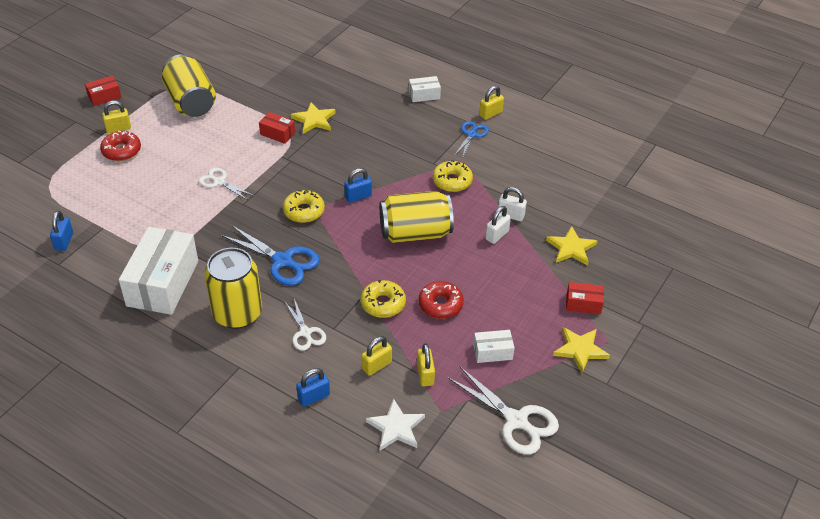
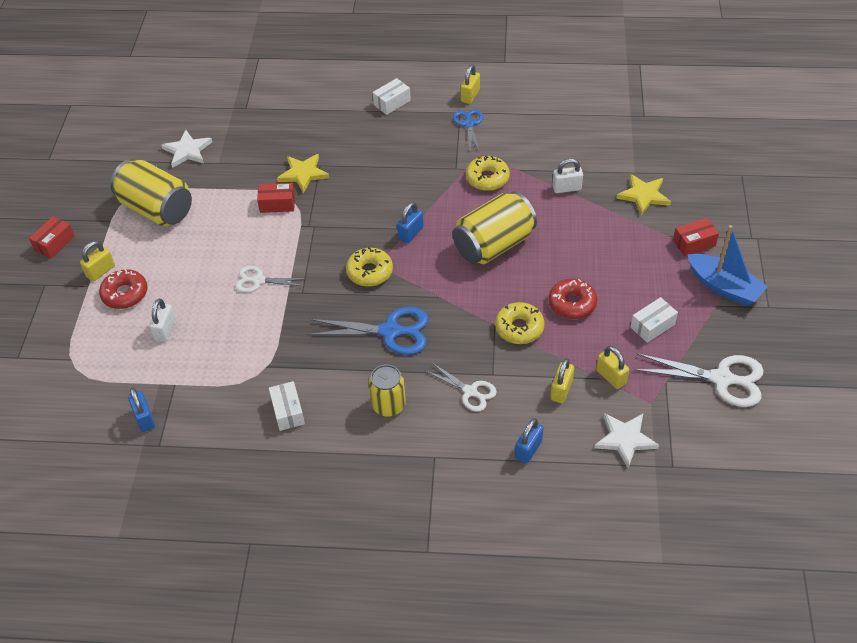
camera: 25 degrees left, 5 degrees up
(162, 283) = (288, 411): white box -> white box, size x0.46
(237, 313) = (388, 405): yellow can -> yellow can, size x0.60
(245, 70) = (187, 151): none -> white star
(497, 235) = (569, 213): white padlock -> white padlock (165, 330)
(580, 350) = (723, 287): yellow star -> blue boat

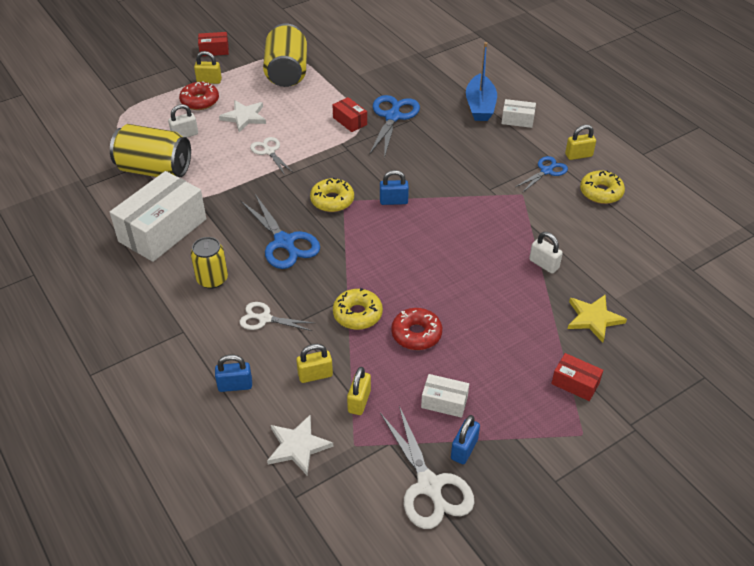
camera: 50 degrees right, 5 degrees down
(144, 418) = (102, 168): blue padlock -> blue padlock (464, 449)
(187, 151) = (354, 56): white star -> white star (244, 117)
(288, 411) = (162, 230): white box -> white box, size x2.16
(303, 174) = (392, 117): yellow star -> blue scissors
(470, 391) = (265, 318): white scissors -> white scissors turned 105 degrees clockwise
(487, 178) = (499, 212): yellow donut -> yellow donut (601, 192)
(493, 245) = (431, 253): yellow can -> yellow can (154, 170)
(723, 287) = (544, 432): blue boat -> blue boat (480, 106)

